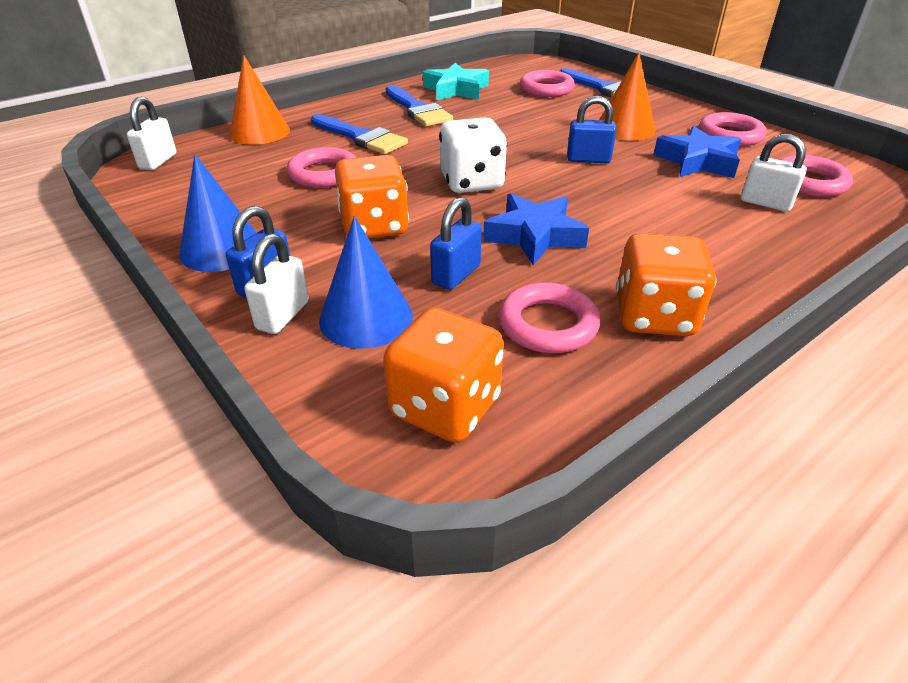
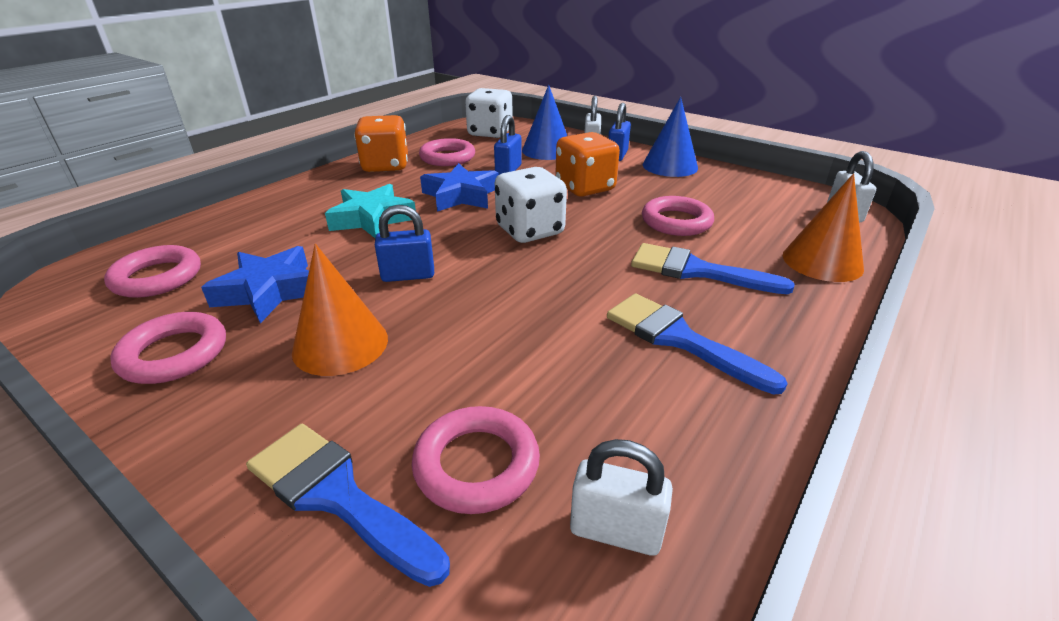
camera: 165 degrees right, 5 degrees down
(445, 407) = (490, 133): orange dice -> white dice
(456, 90) = (664, 420): turquoise star -> turquoise star (372, 219)
(765, 203) = (238, 246): white padlock -> white padlock (615, 531)

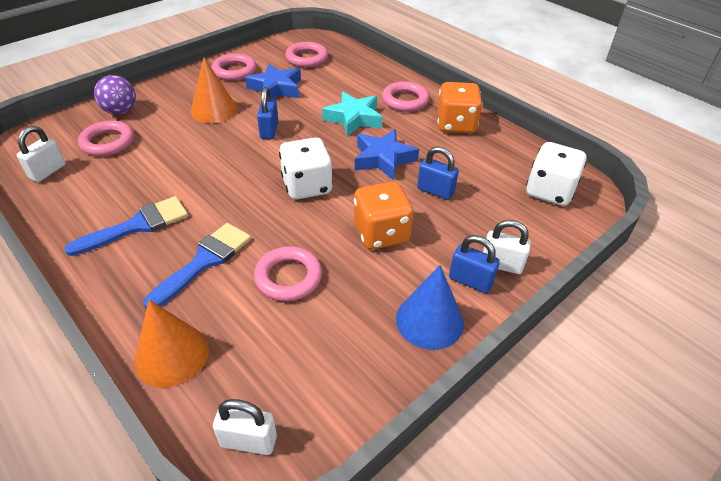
camera: 100 degrees right, 10 degrees up
(337, 496) = (120, 111): blue brush -> purple ball
(447, 157) = (473, 158): pink ring -> pink ring (405, 100)
(547, 150) = (490, 226): blue cone -> none

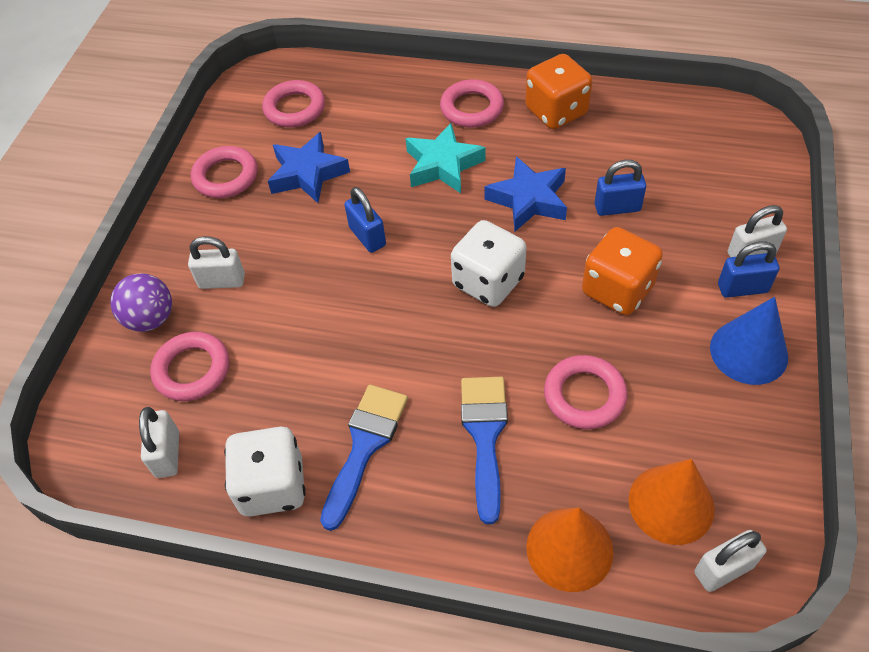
camera: 30 degrees left, 10 degrees up
(173, 113) = (222, 281): none -> white padlock
(214, 110) = (268, 247): orange cone -> orange cone (671, 504)
(549, 191) = (717, 144): white dice -> white dice (272, 486)

